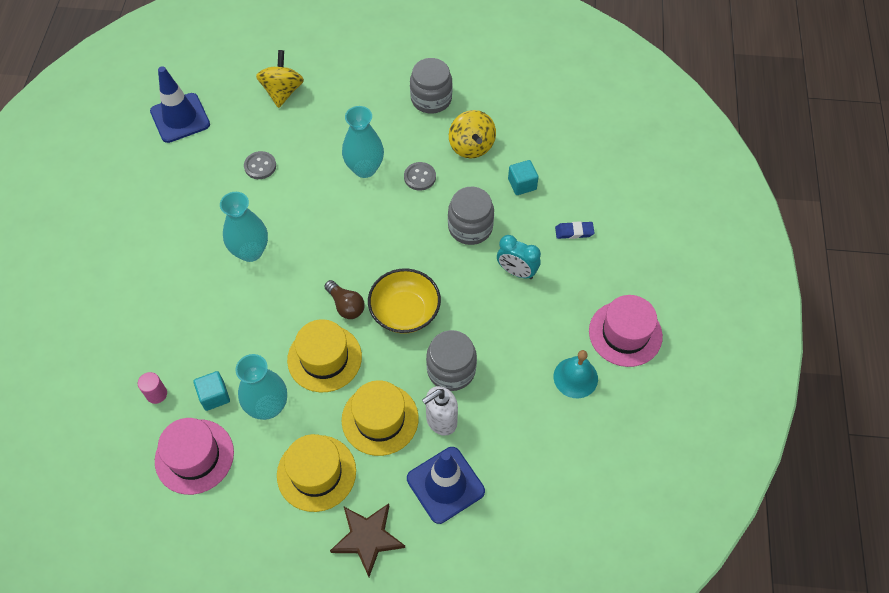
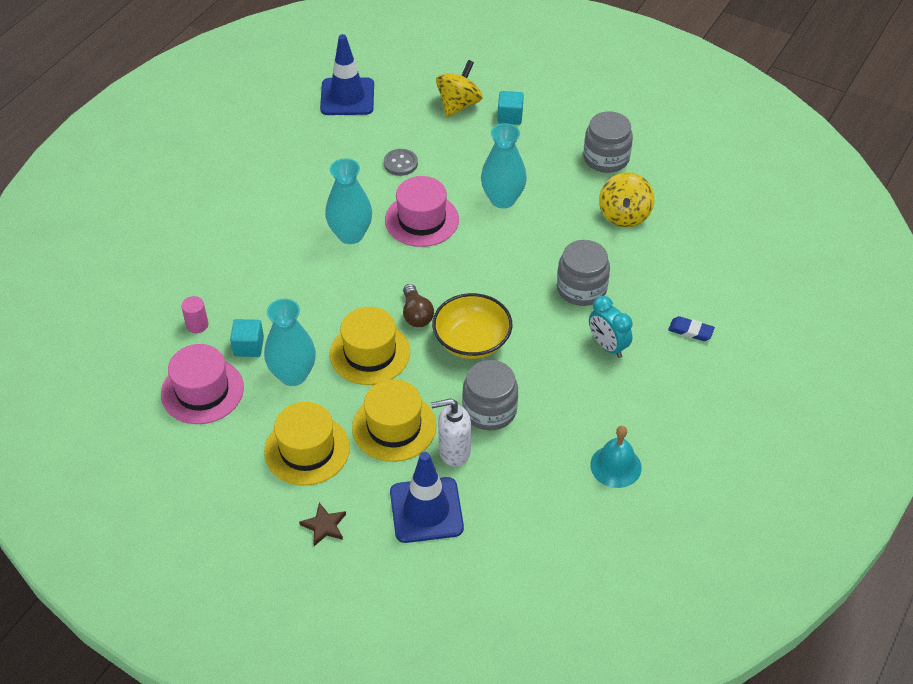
camera: 25 degrees right, 10 degrees down
(367, 538) = (324, 526): brown star -> brown star, size x0.59
(420, 177) = (554, 225): grey button -> none
(522, 184) = (659, 268): turquoise cube -> turquoise cube (510, 117)
(625, 333) = (693, 445): pink hat -> pink hat (422, 220)

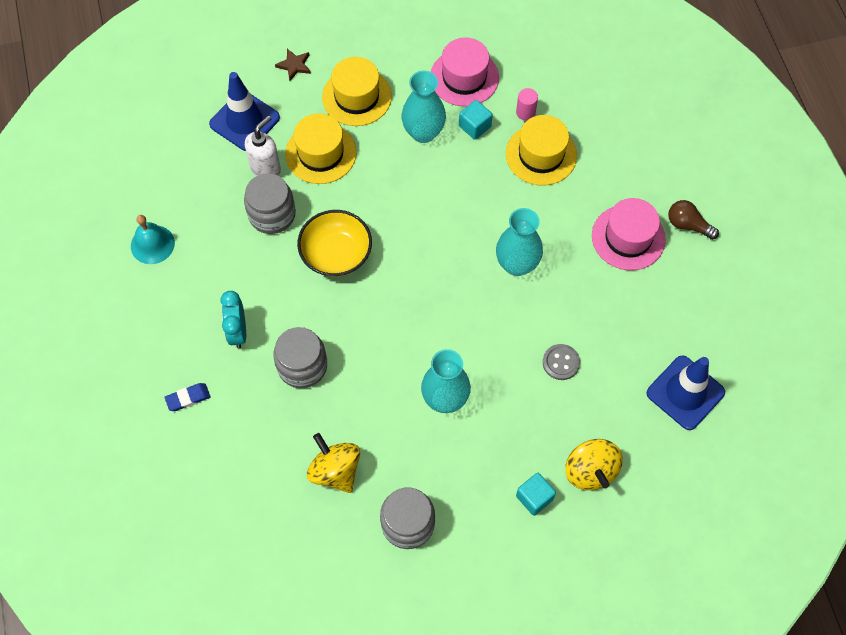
camera: 135 degrees right, 15 degrees up
(370, 353) = (393, 187): yellow hat -> yellow hat (541, 154)
(416, 314) = (396, 241): brown light bulb -> brown light bulb (688, 225)
(422, 220) = (482, 323): pink hat -> pink hat (628, 237)
(607, 346) = (238, 331): turquoise clock -> turquoise clock turned 105 degrees counterclockwise

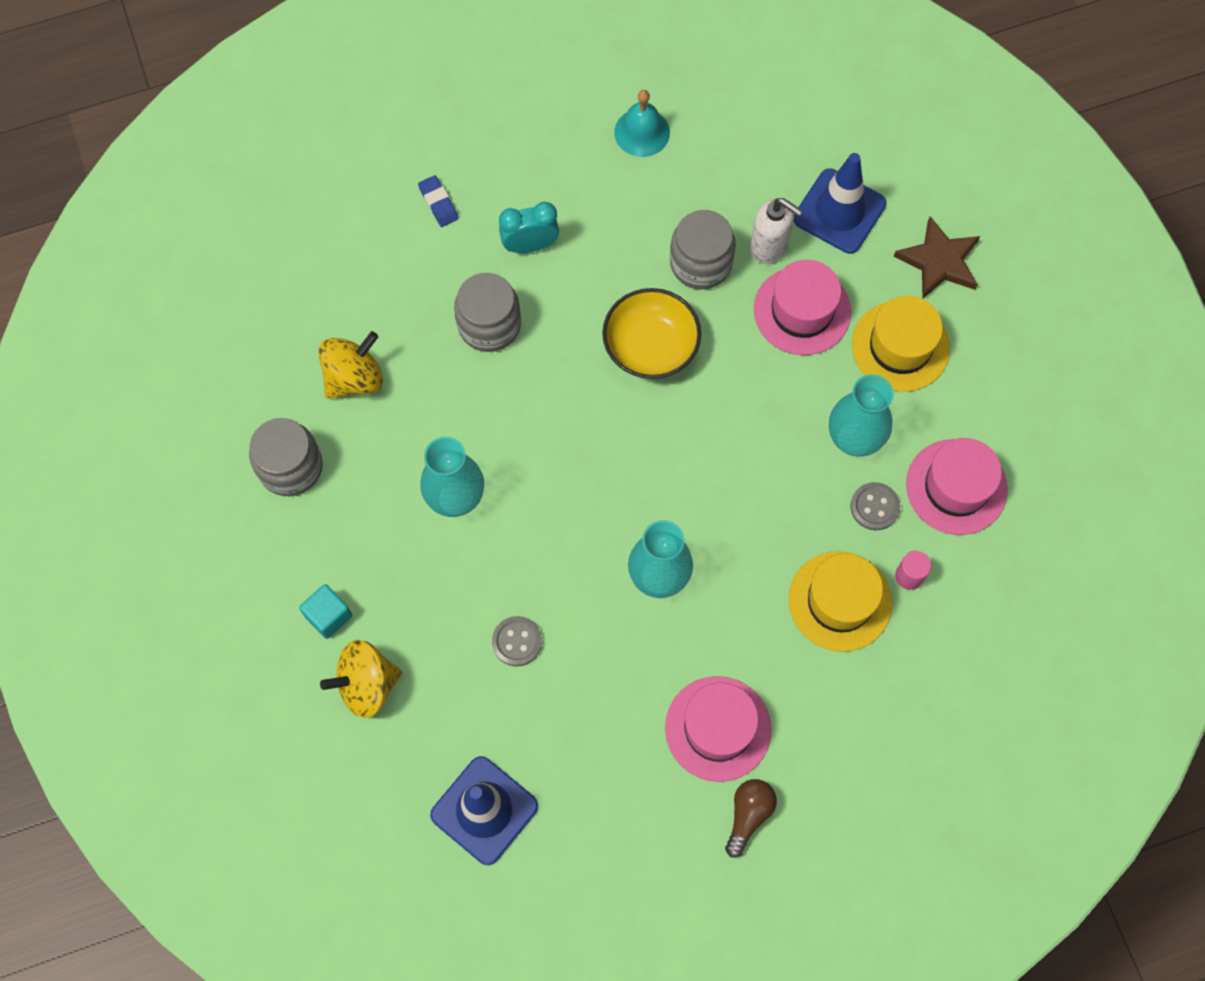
camera: 85 degrees right, 5 degrees up
(294, 65) = (939, 261): brown star -> brown star, size x1.70
(320, 153) = (802, 311): yellow hat -> pink hat
(474, 126) = (874, 507): turquoise cube -> grey button

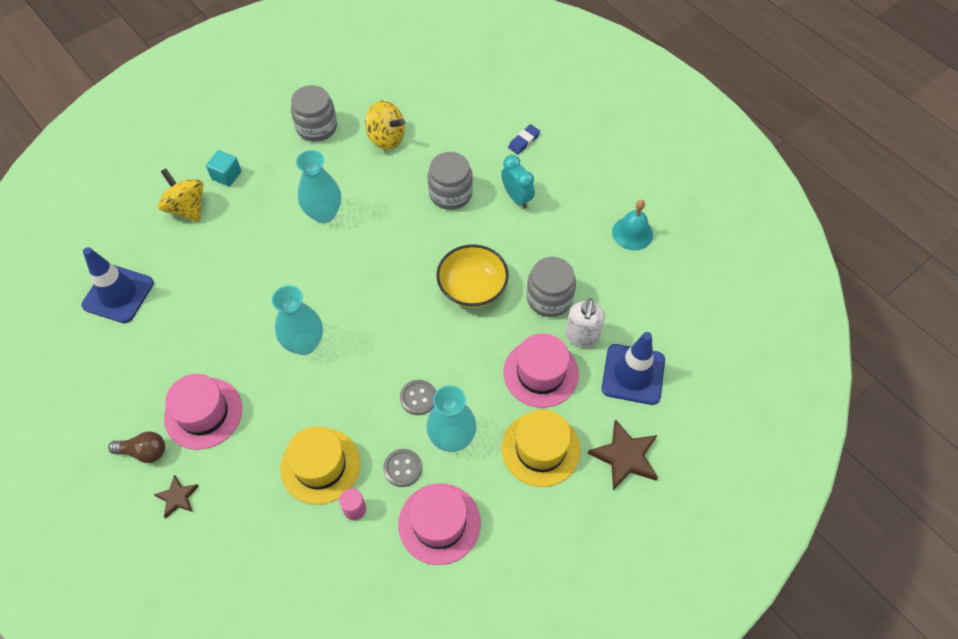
camera: 70 degrees right, 10 degrees down
(517, 641) = (236, 276): grey button -> grey button (418, 398)
(827, 784) = (177, 497): none -> brown star

